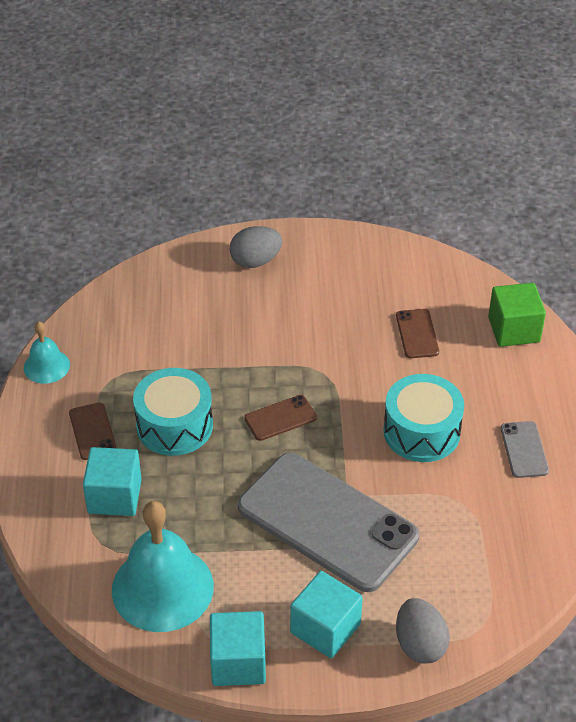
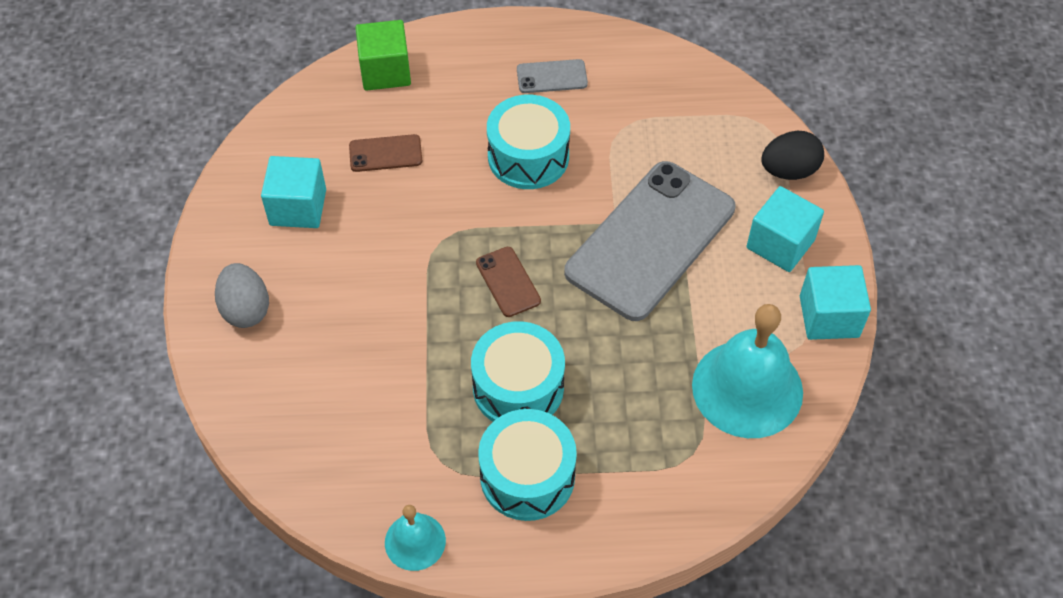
camera: 90 degrees left, 10 degrees up
(92, 431) = (527, 476): brown phone -> turquoise drum
(114, 496) = (625, 444): turquoise cube -> turquoise cube (298, 207)
(420, 644) = (789, 171): grey egg -> black egg

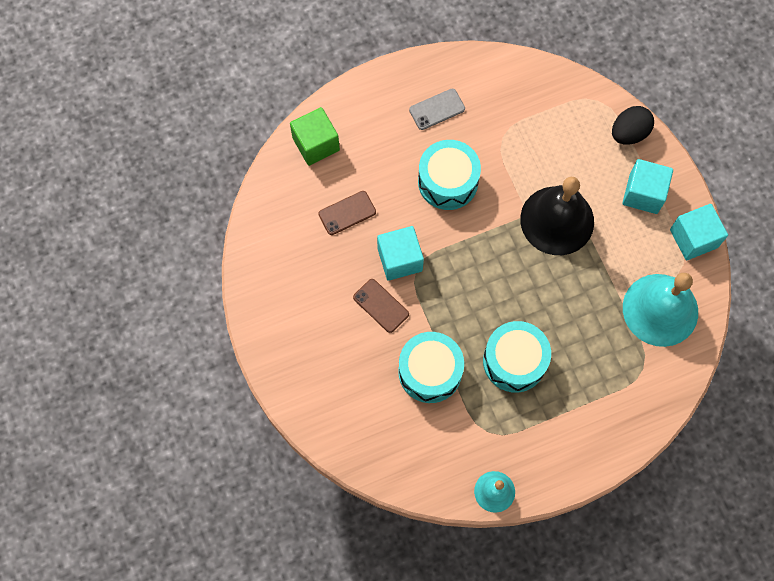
camera: 20 degrees left, 15 degrees up
(246, 309) = (307, 368): grey egg -> none
(298, 207) = (305, 277): turquoise cube -> turquoise cube (400, 259)
(508, 282) = (475, 285): brown phone -> brown phone (381, 305)
(527, 476) = (546, 421): turquoise drum -> turquoise drum (430, 372)
(650, 240) = (557, 220): grey phone -> black bell

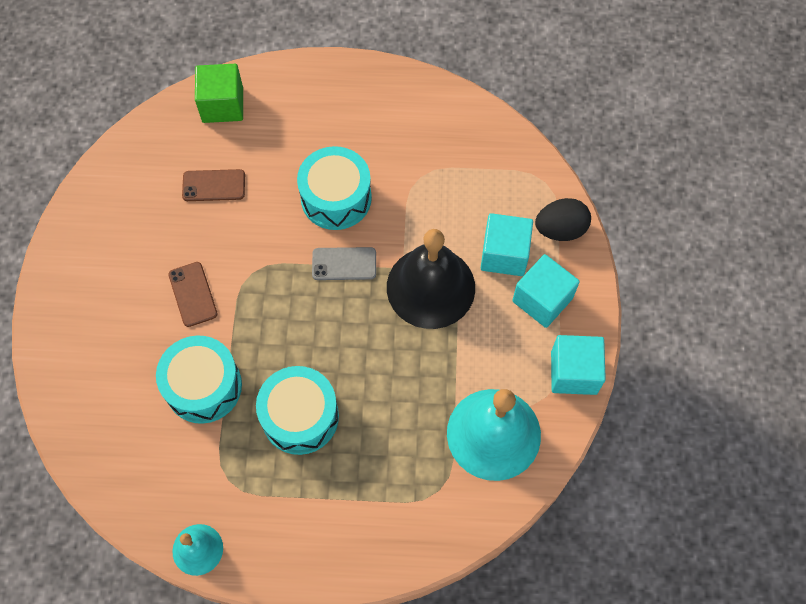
camera: 25 degrees right, 5 degrees down
(400, 259) = (240, 255): turquoise cube -> turquoise cube (504, 254)
(437, 109) = (366, 121): grey phone -> grey phone (344, 264)

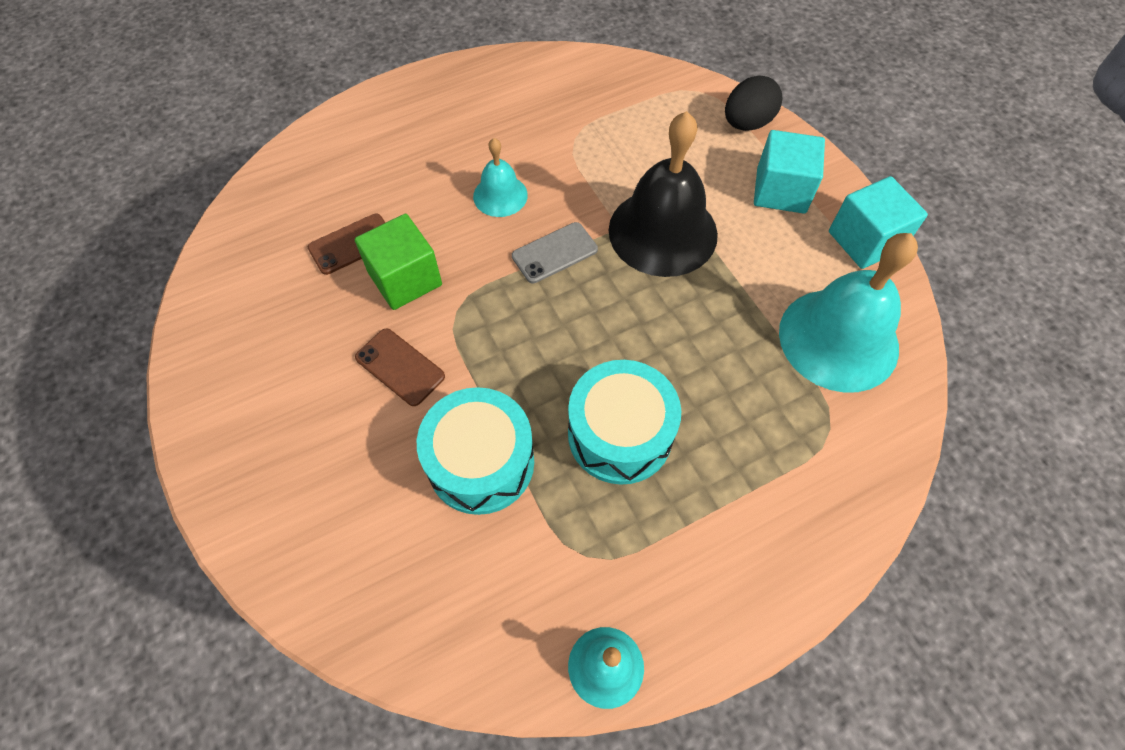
camera: 30 degrees left, 5 degrees down
(222, 105) = (311, 163): green cube -> green cube (405, 279)
(336, 198) = (500, 195): turquoise drum -> turquoise bell
(504, 254) = (712, 168): turquoise cube -> none

